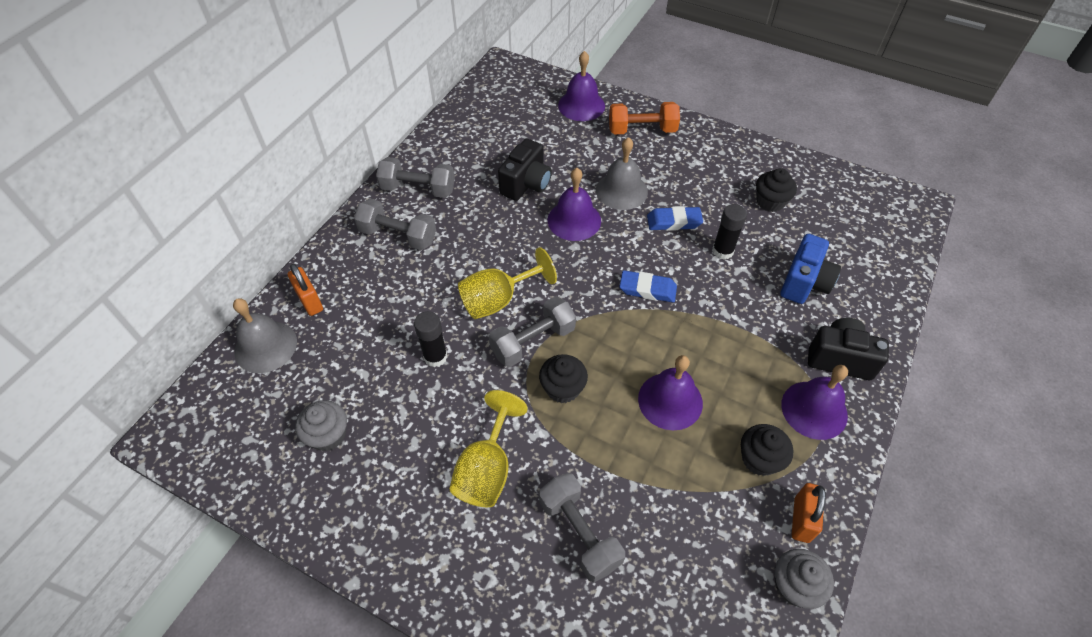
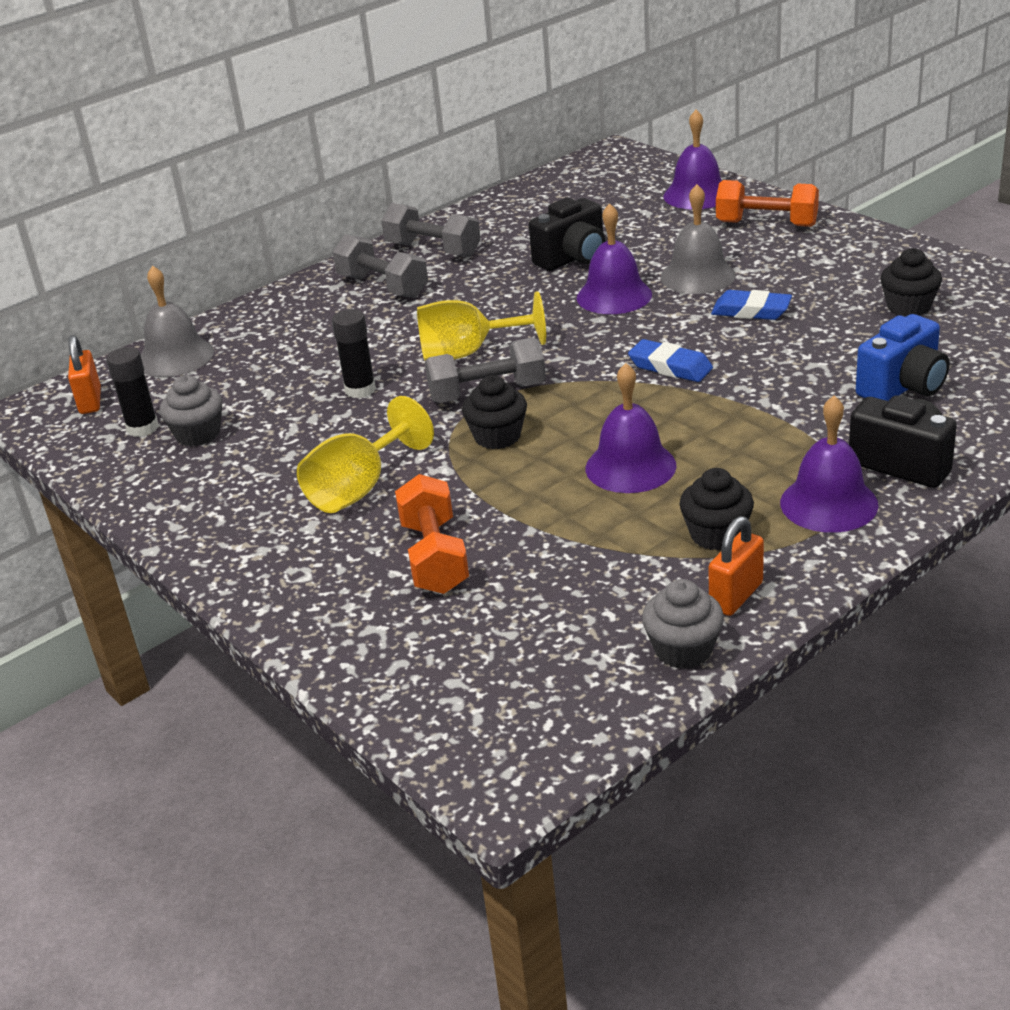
camera: 25 degrees right, 20 degrees down
(310, 301) = (246, 328): orange padlock -> orange padlock (90, 401)
(579, 533) = (434, 557): grey dumbbell -> orange dumbbell
(722, 251) = (802, 345): black glue stick -> black glue stick (142, 428)

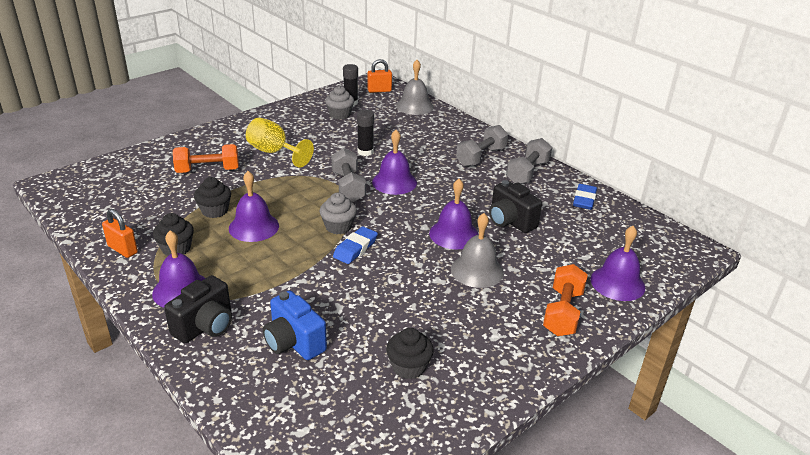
camera: 85 degrees right, 0 degrees up
(468, 353) = (394, 182): yellow goblet -> purple bell
(497, 436) = (302, 188): black cupcake -> black cupcake (215, 211)
(683, 650) = (95, 230): grey cupcake -> grey cupcake (338, 226)
(751, 311) = (420, 288): blue eraser -> blue eraser (584, 200)

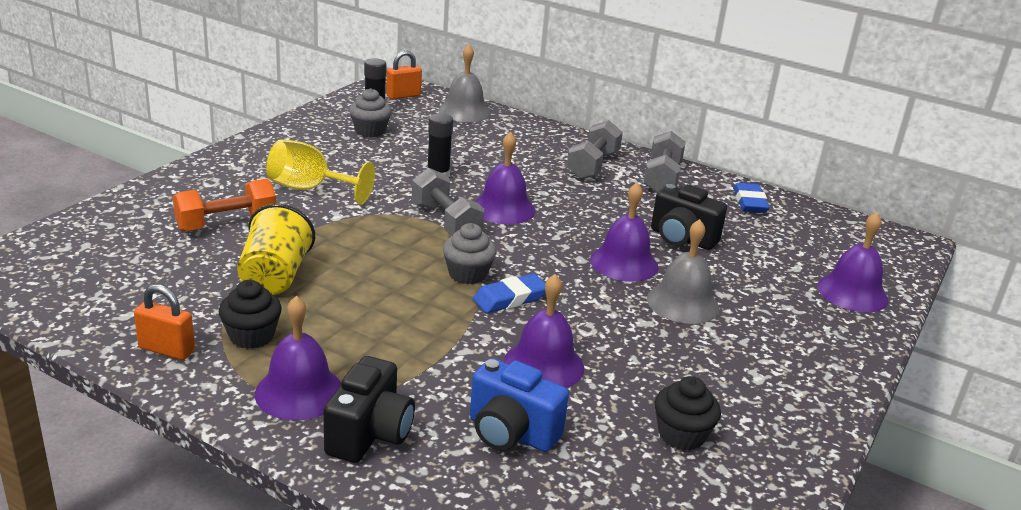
camera: 20 degrees left, 5 degrees down
(215, 211) = (275, 277): black cupcake -> yellow cup
(254, 227) = (348, 290): purple bell -> purple bell (544, 365)
(355, 248) = (510, 298): blue eraser -> blue eraser turned 45 degrees clockwise
(563, 312) = (816, 336): orange dumbbell -> none

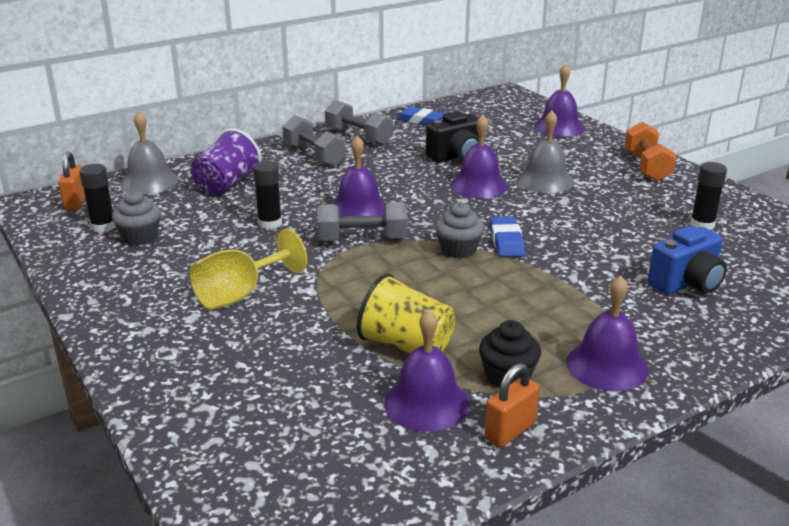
camera: 60 degrees left, 0 degrees up
(226, 224) = (276, 357): orange dumbbell -> orange dumbbell (646, 166)
(369, 434) = (675, 343): black camera -> none
(491, 141) = (227, 185): none -> purple cup
(544, 365) = (604, 250): purple bell -> purple bell (426, 403)
(681, 435) = (702, 225): black cupcake -> black glue stick

